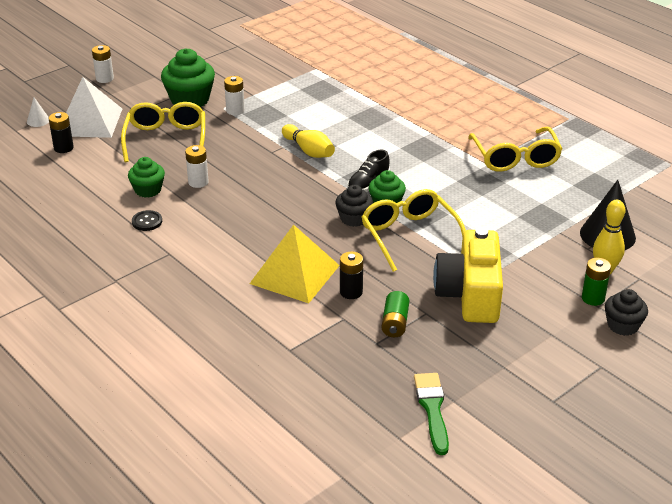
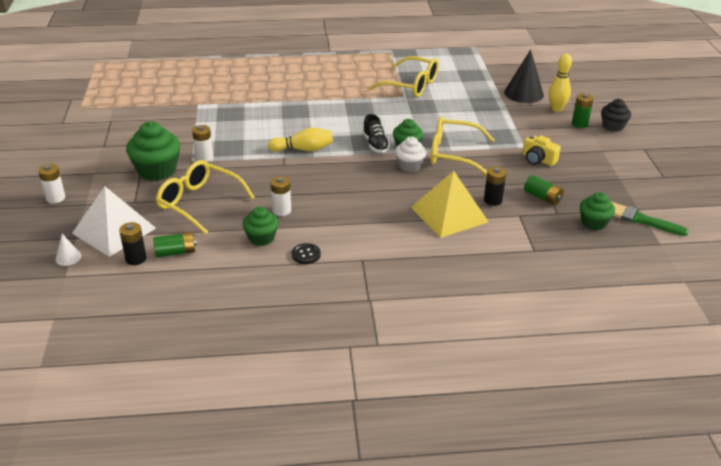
camera: 55 degrees left, 0 degrees up
(89, 160) = (176, 252): none -> green battery
(354, 218) = (409, 166): black cupcake -> white cupcake
(385, 375) = (593, 223): none -> green cupcake
(470, 294) = (538, 159): yellow camera -> yellow camera, size x0.51

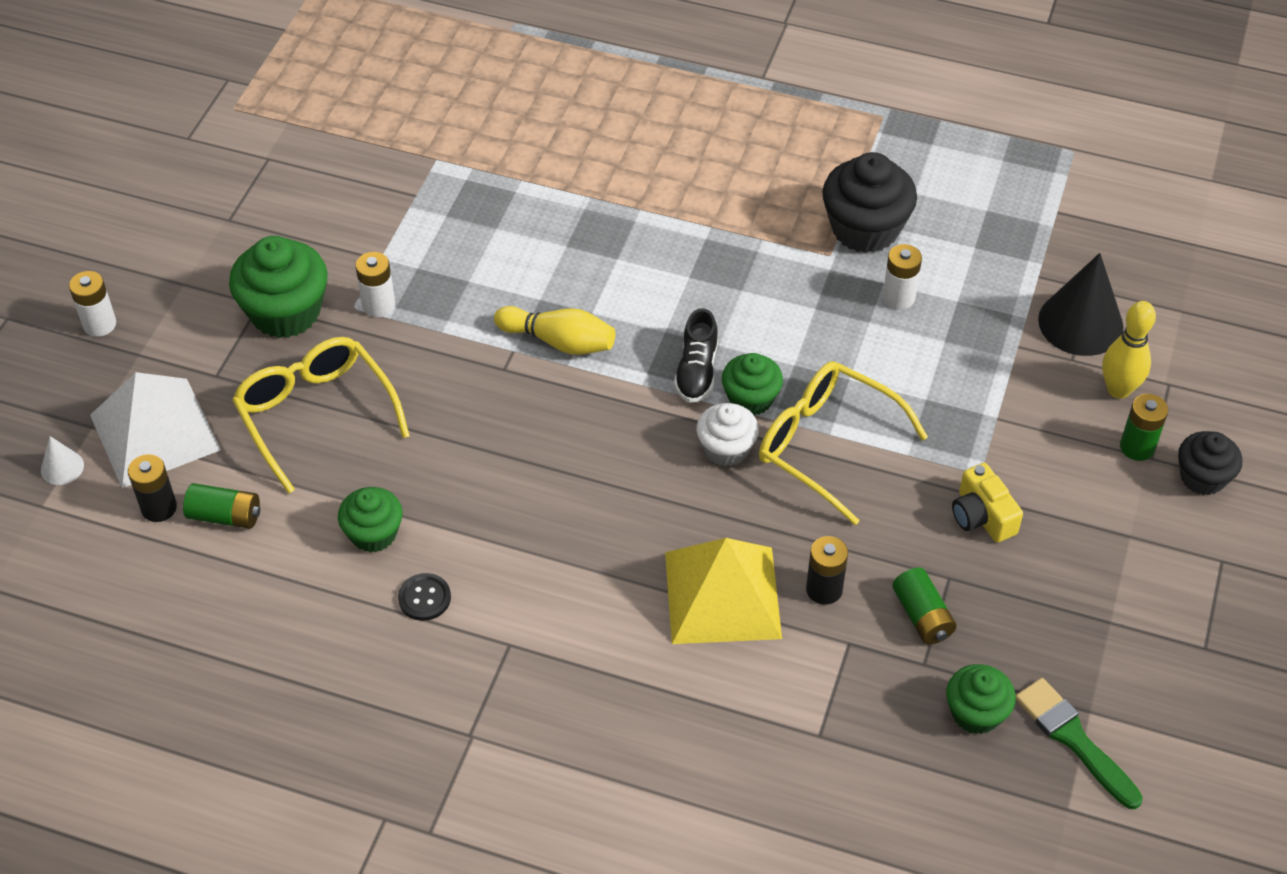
camera: 25 degrees right, 15 degrees up
(281, 210) = (440, 482): white battery -> white battery (898, 297)
(411, 85) = (865, 229): yellow glasses -> black cupcake

